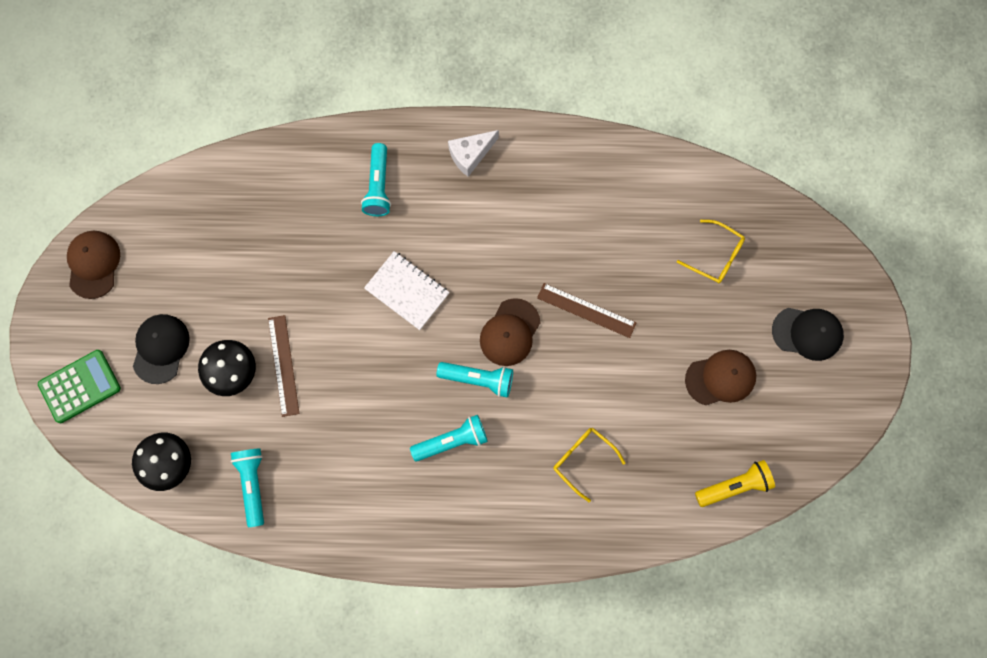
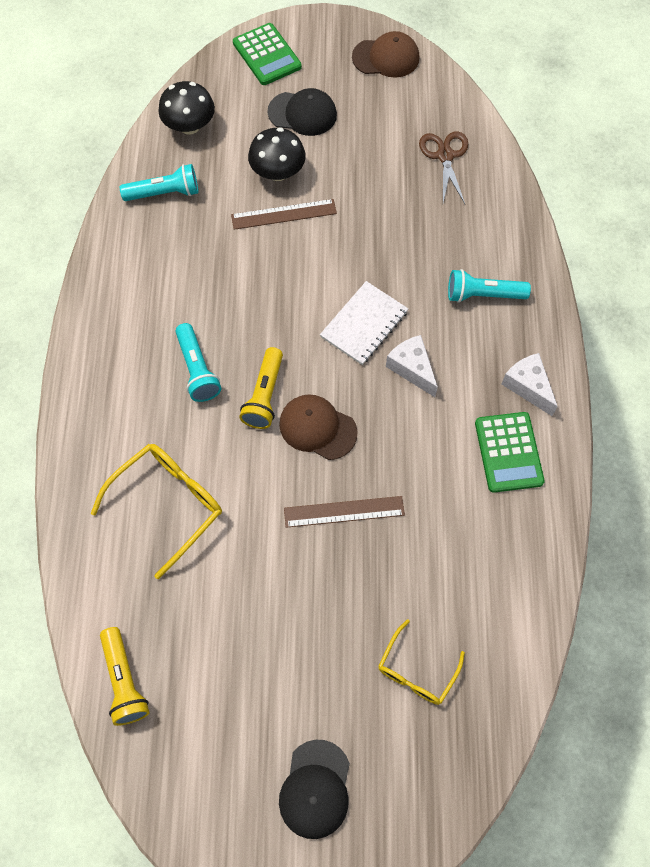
camera: 90 degrees right, 10 degrees down
(222, 211) = (445, 156): none -> brown scissors
(452, 250) = (412, 368): none -> white cheese
(478, 379) = (264, 395): turquoise flashlight -> yellow flashlight
(531, 175) = (508, 452): none -> green calculator
(583, 460) = (168, 504): yellow glasses -> yellow glasses, size x1.59
(586, 310) = (344, 511): brown ruler -> brown ruler turned 60 degrees clockwise
(720, 378) = (259, 670): brown cap -> none

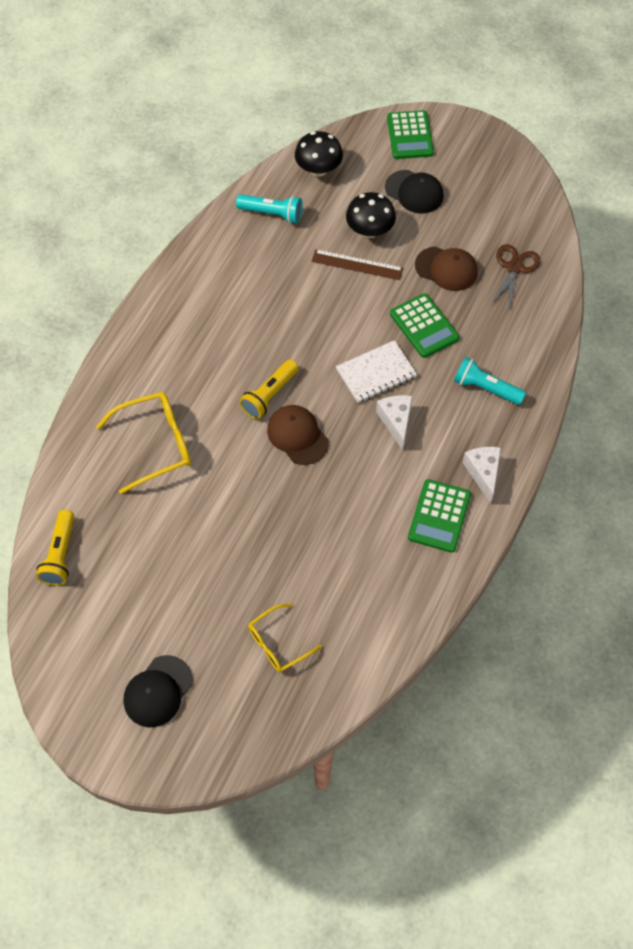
camera: 25 degrees right, 5 degrees down
(197, 369) = (228, 356): turquoise flashlight -> none
(344, 511) = (285, 505): brown ruler -> none
(386, 57) = (507, 172): brown cap -> brown cap (446, 269)
(387, 253) = (424, 326): none -> green calculator

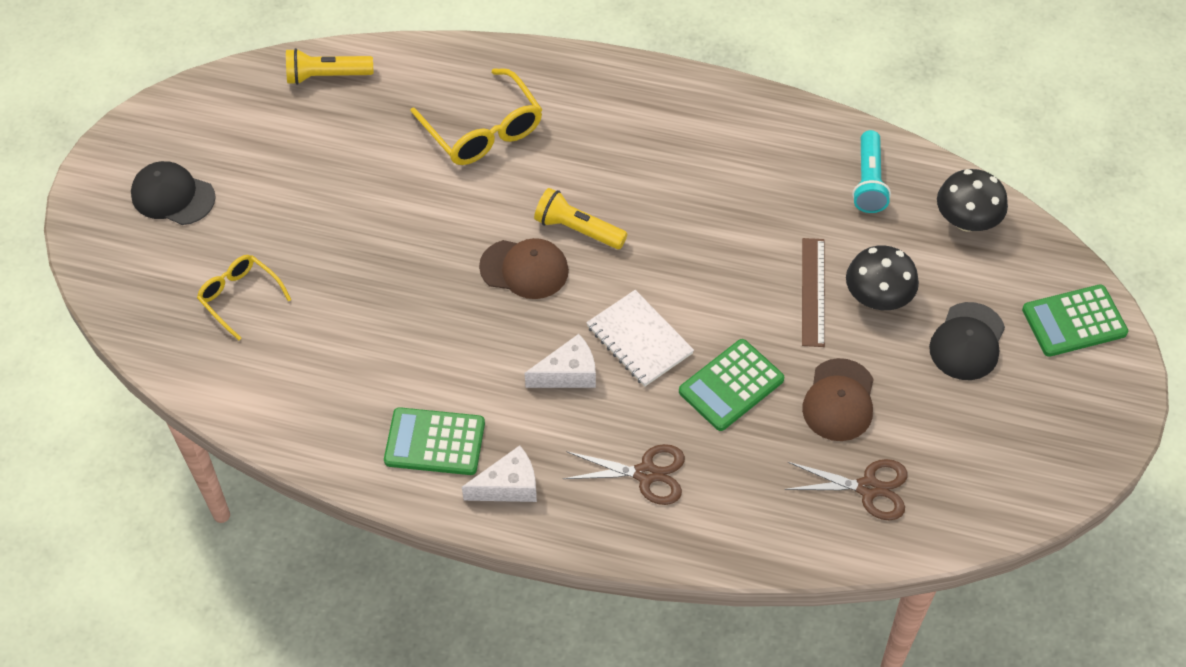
camera: 80 degrees right, 5 degrees down
(297, 436) = (524, 269): brown cap -> brown cap turned 60 degrees clockwise
(485, 388) = (646, 474): turquoise flashlight -> brown scissors

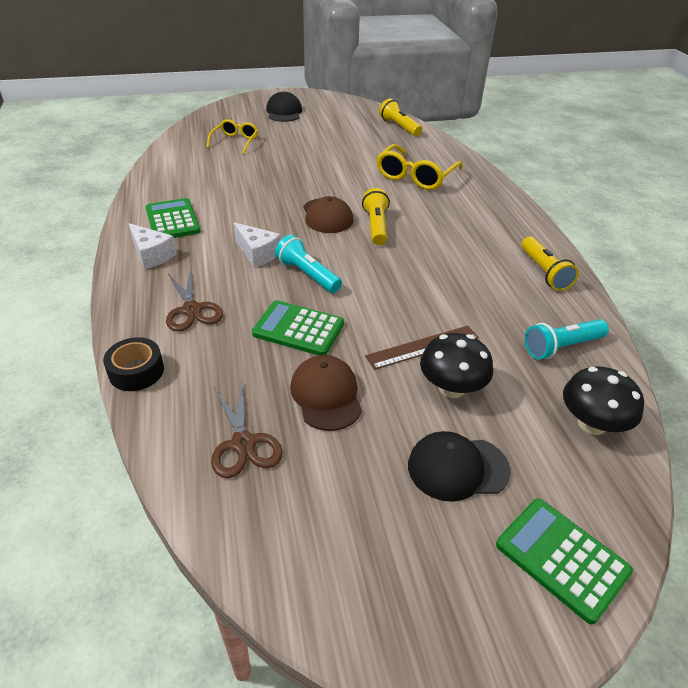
camera: 60 degrees right, 15 degrees down
(639, 340) = (307, 275): white notebook -> turquoise flashlight
(725, 552) = (136, 371): none -> black tape
(753, 123) = (544, 272): none -> yellow flashlight
(839, 400) = (326, 395): brown cap -> brown cap turned 90 degrees clockwise

